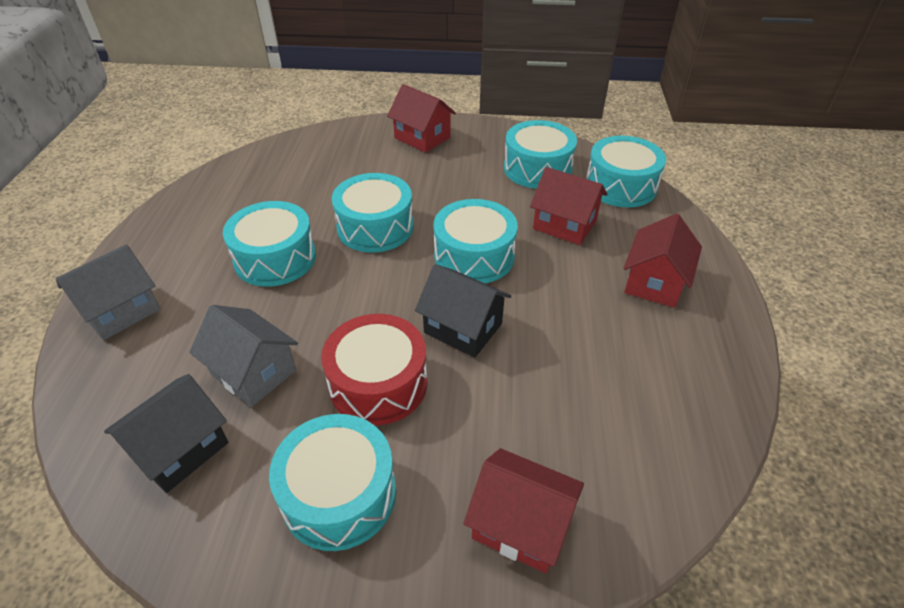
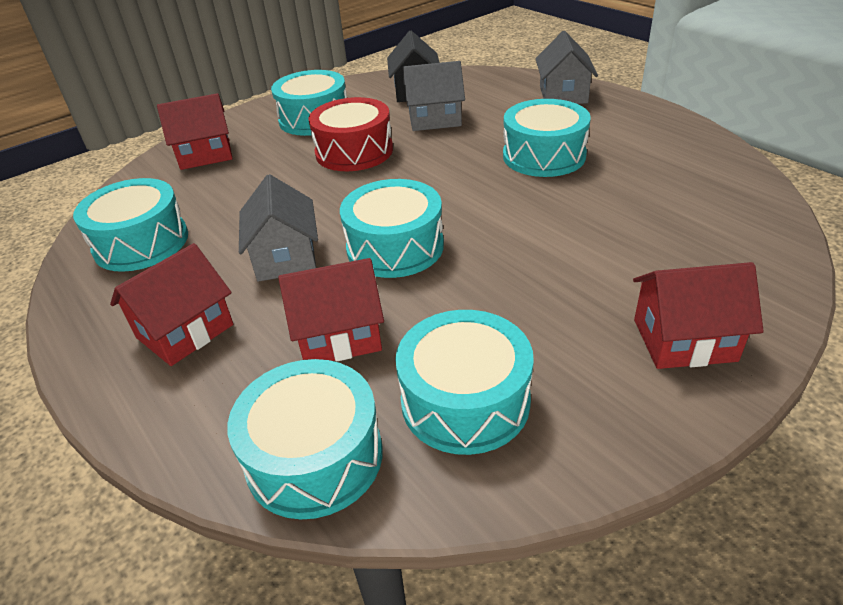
camera: 140 degrees right, 5 degrees down
(375, 227) = (519, 215): turquoise drum -> turquoise drum (141, 242)
(463, 328) = (336, 200): black house -> none
(550, 297) = (285, 257): none -> grey house
(655, 282) = (185, 331): red house -> red house turned 60 degrees clockwise

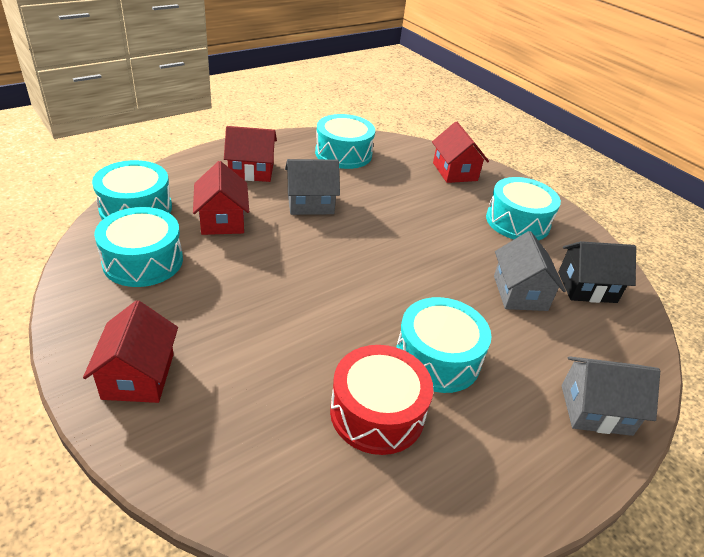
camera: 85 degrees right, 0 degrees up
(185, 331) = (251, 171): red house -> red house turned 45 degrees counterclockwise
(354, 151) = (455, 239): red drum -> red drum (377, 412)
(395, 247) = (307, 249): turquoise drum -> none

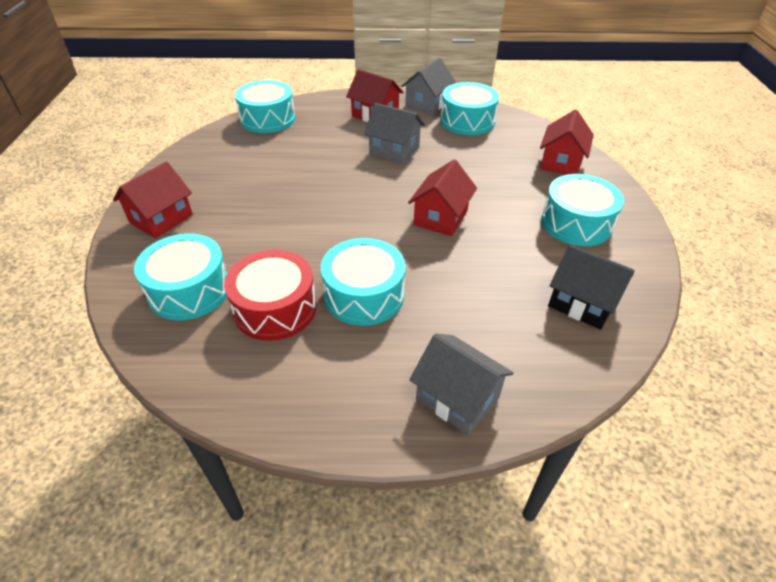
camera: 40 degrees right, 5 degrees up
(143, 261) = (236, 153): turquoise drum -> turquoise drum (189, 290)
(222, 220) = (315, 143): red house -> red house (441, 217)
(520, 293) = (501, 280): grey house -> grey house (427, 104)

